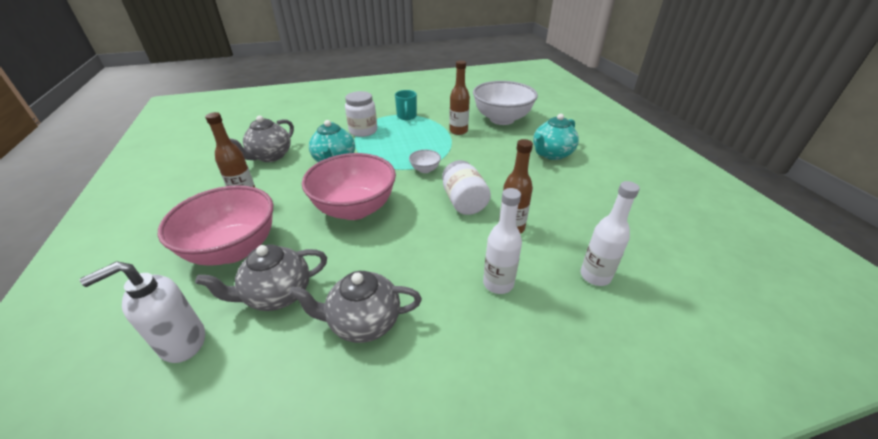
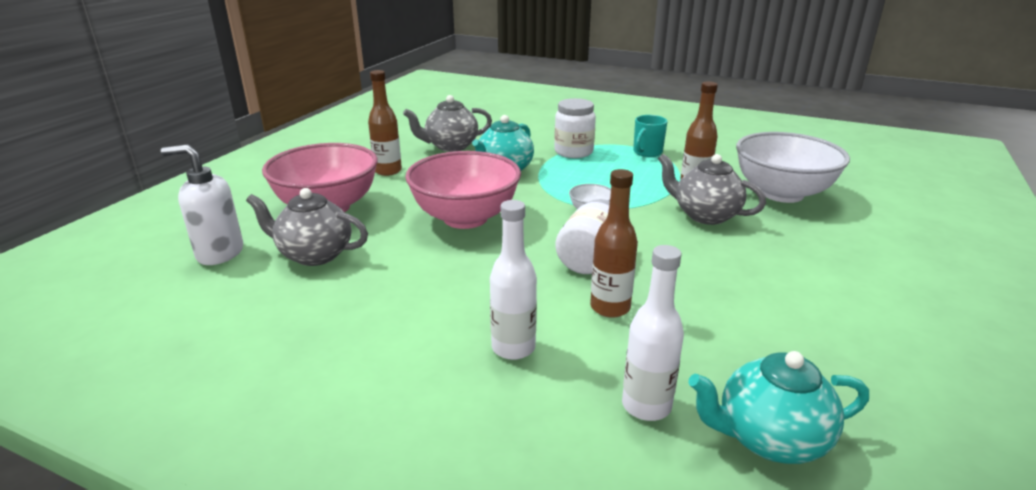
camera: 40 degrees right, 10 degrees down
(363, 322) = (347, 309): grey teapot -> grey teapot (704, 215)
(551, 154) = (800, 257): turquoise teapot -> turquoise teapot (769, 439)

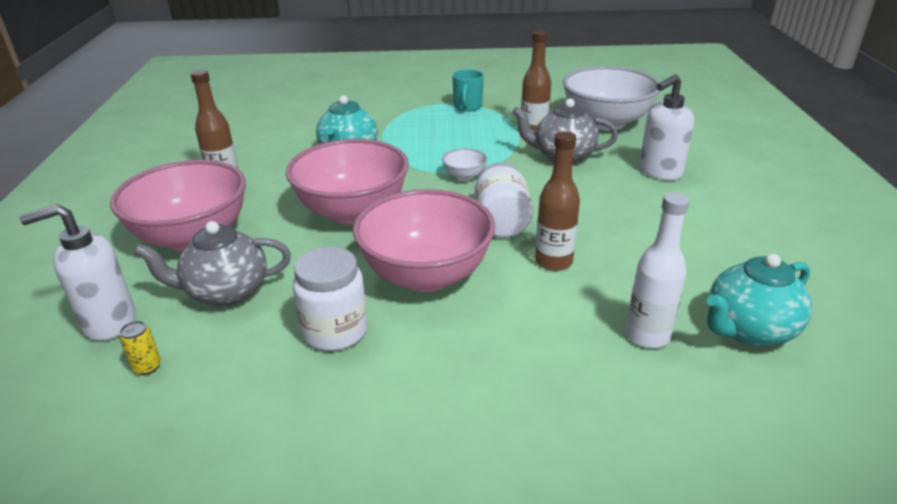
camera: 25 degrees left, 5 degrees up
(215, 293) = (147, 367): none -> yellow can
(450, 146) = (270, 139): grey teapot -> none
(480, 286) = (426, 275): none -> pink bowl
(513, 348) = (504, 323): white bottle -> none
(573, 152) = (400, 120): white jar -> white jar (335, 331)
(802, 253) = (659, 172): none -> white soap dispenser

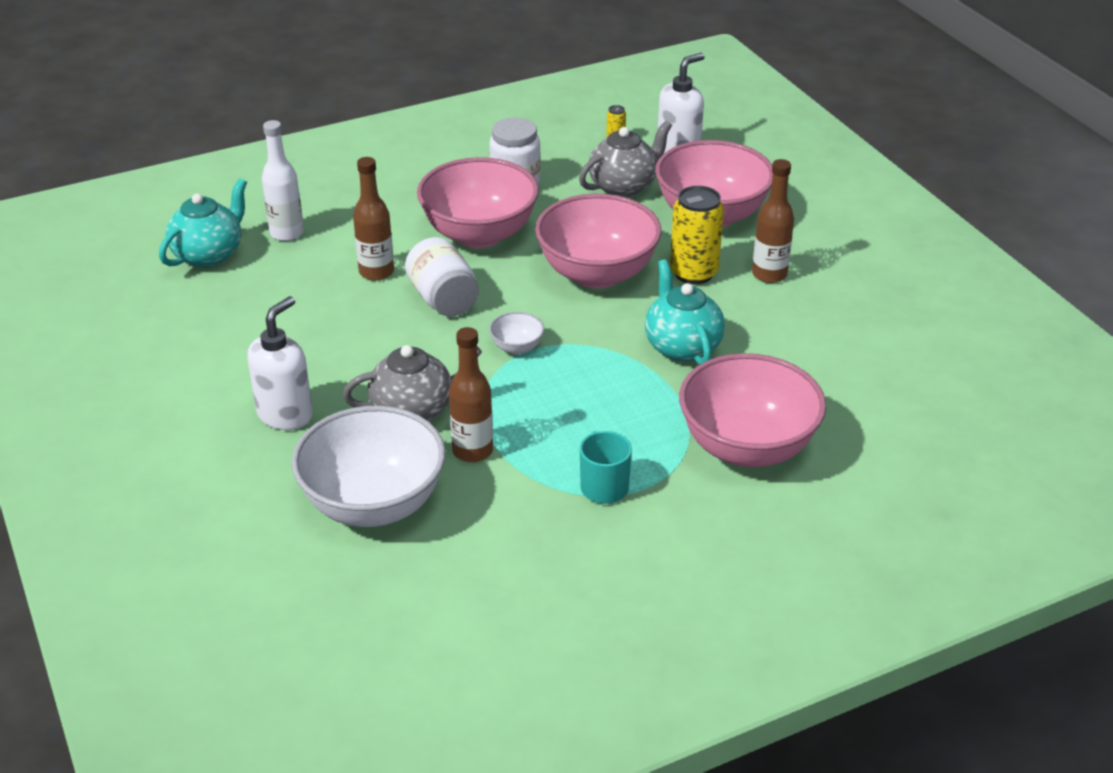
camera: 155 degrees right, 5 degrees up
(277, 195) = (693, 273): none -> yellow can
(372, 106) = (747, 447): none -> pink bowl

